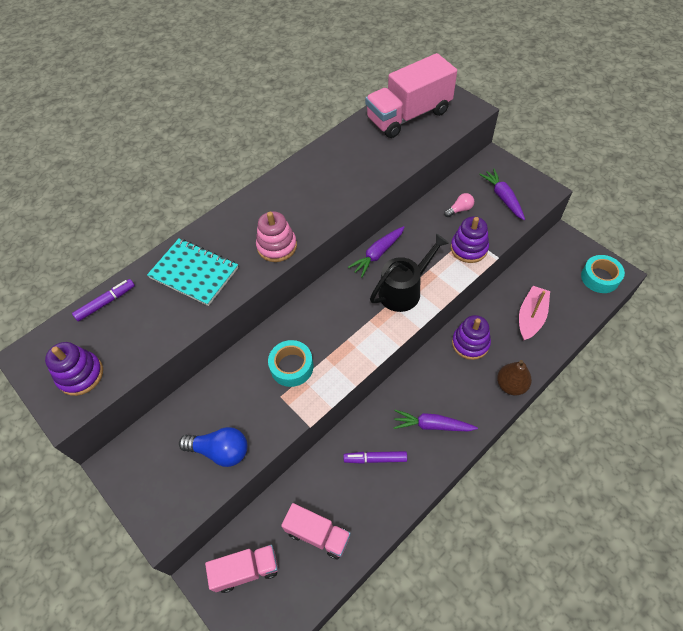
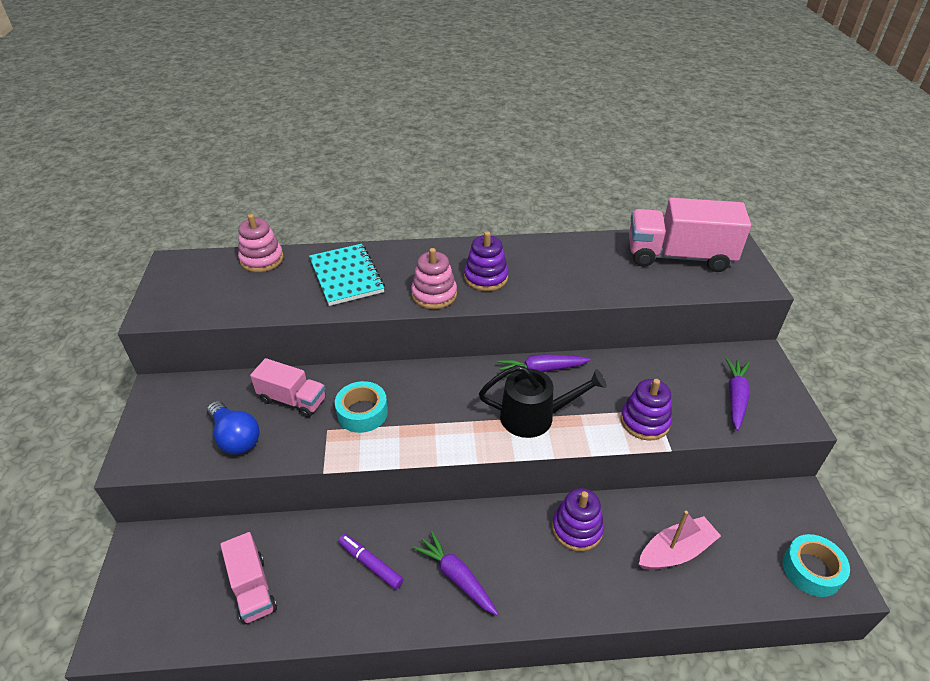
camera: 35 degrees right, 15 degrees down
(80, 375) = (189, 297): purple stacking toy -> purple stacking toy (486, 277)
(106, 303) = (262, 259): purple marker -> pink stacking toy
(246, 570) = (169, 568): pink truck -> pink truck (292, 400)
(459, 210) = (671, 380): pink light bulb -> none
(511, 385) = (582, 603): brown pear -> none

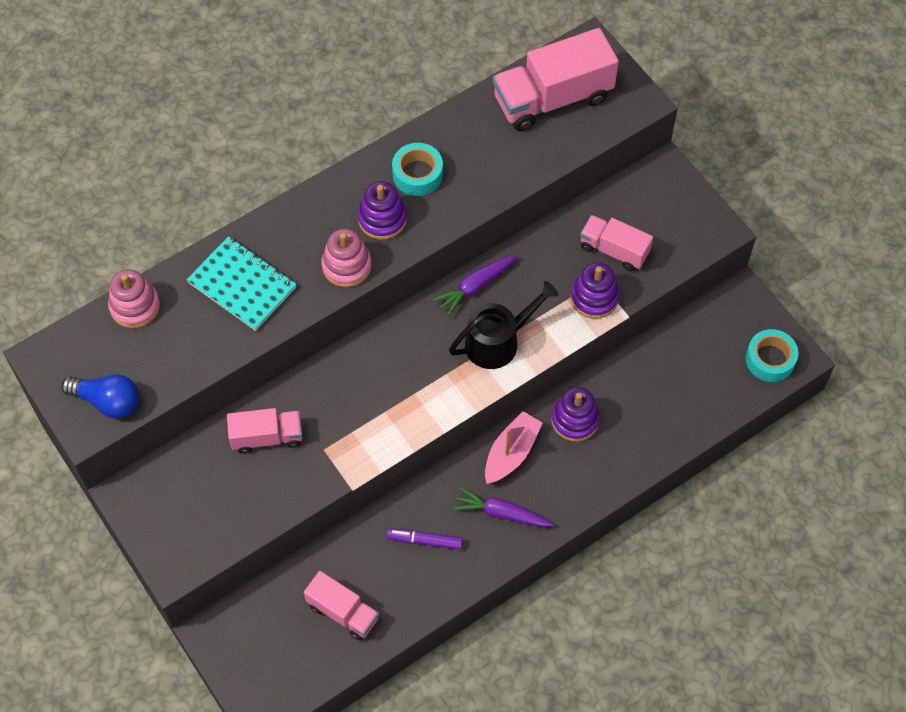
camera: 30 degrees left, 20 degrees up
(235, 437) = (247, 500): blue light bulb -> blue light bulb (107, 401)
(362, 412) = (342, 416): turquoise tape -> turquoise tape (417, 174)
(675, 551) = (662, 398): pink boat -> pink boat (511, 453)
(683, 394) = (614, 250): none -> pink truck
(735, 397) = (660, 231): purple carrot -> none

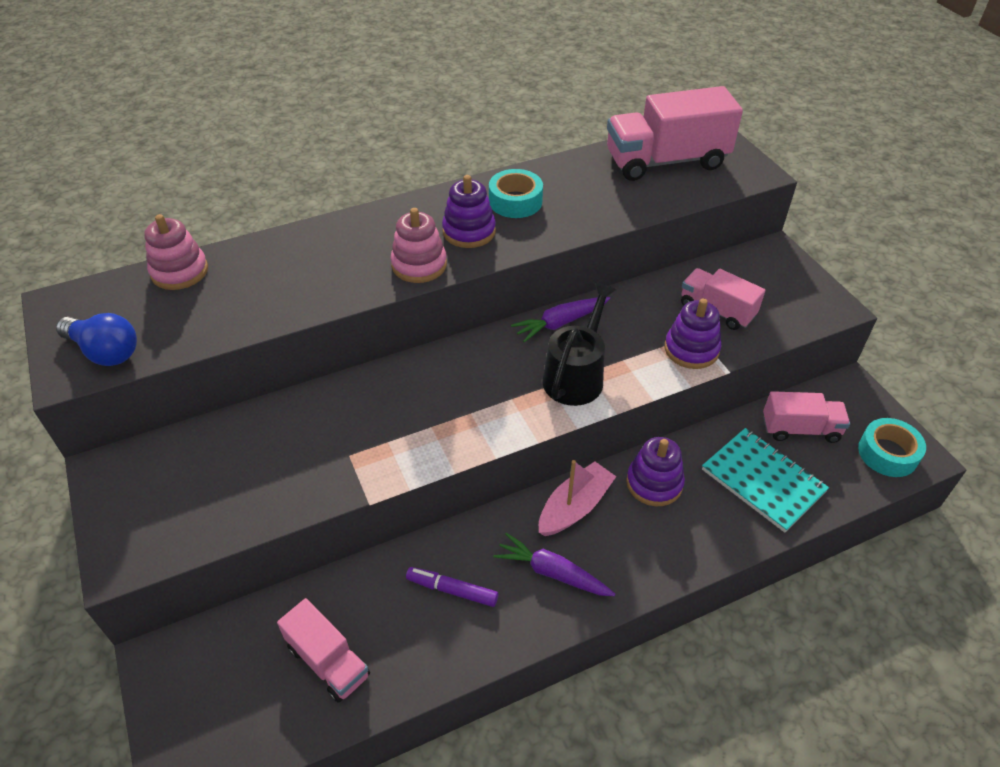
camera: 10 degrees right, 15 degrees down
(242, 285) = (301, 267): turquoise notebook -> turquoise notebook (763, 481)
(267, 437) = (289, 433): pink truck -> pink truck (800, 429)
(497, 341) = (576, 376): black watering can -> black watering can turned 45 degrees counterclockwise

